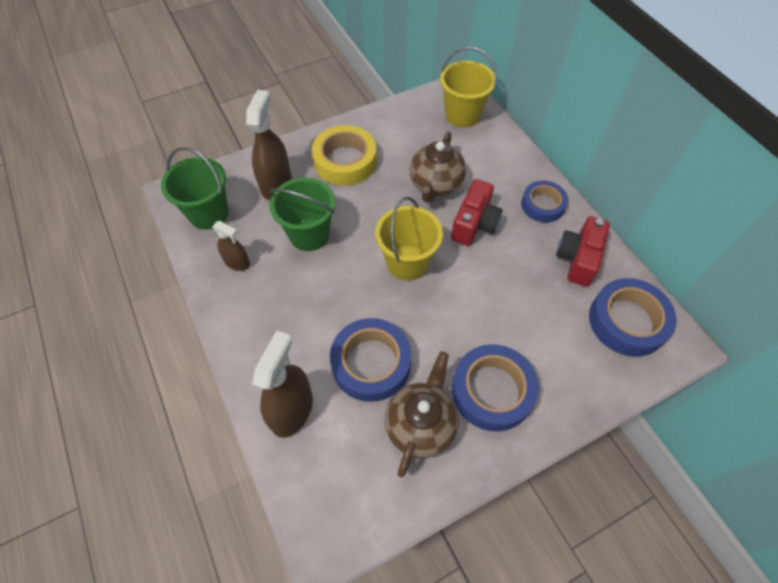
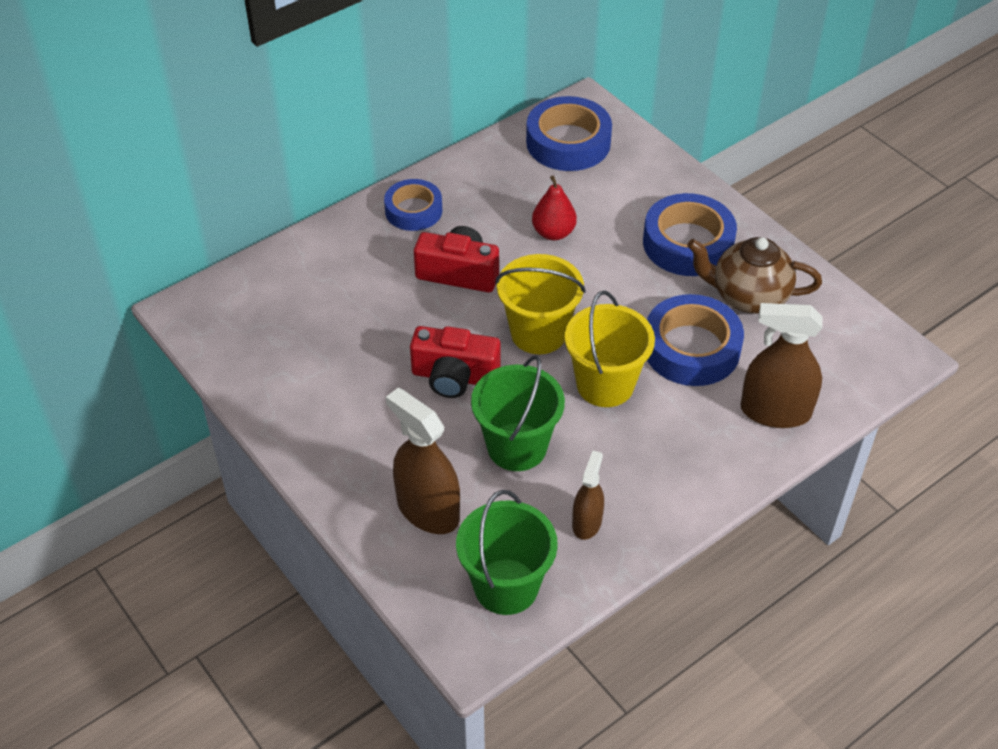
camera: 100 degrees left, 10 degrees down
(276, 184) = (428, 510): brown spray bottle -> brown spray bottle turned 45 degrees clockwise
(345, 161) = (365, 430): yellow tape -> none
(435, 185) = (397, 318): brown teapot -> none
(462, 115) = (247, 301): yellow bucket -> yellow bucket (605, 384)
(512, 290) = (553, 233): none -> red pear
(578, 259) = (492, 179): red camera -> red camera (454, 376)

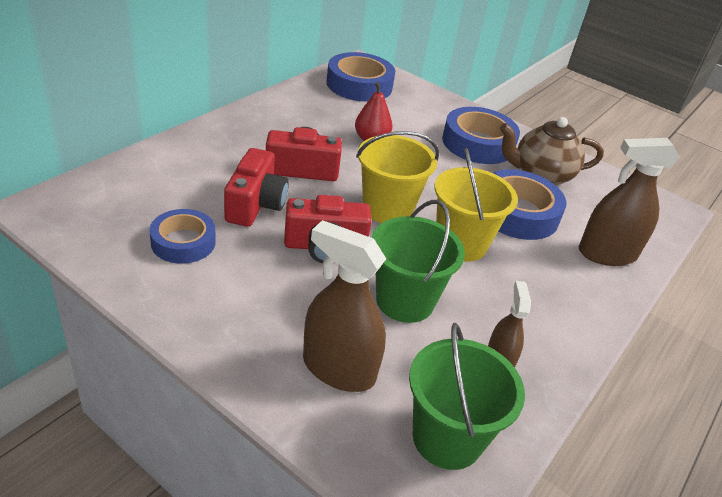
camera: 20 degrees left, 10 degrees down
(395, 318) = (255, 204): none -> red camera
(413, 210) = (249, 128): blue tape -> blue tape (183, 242)

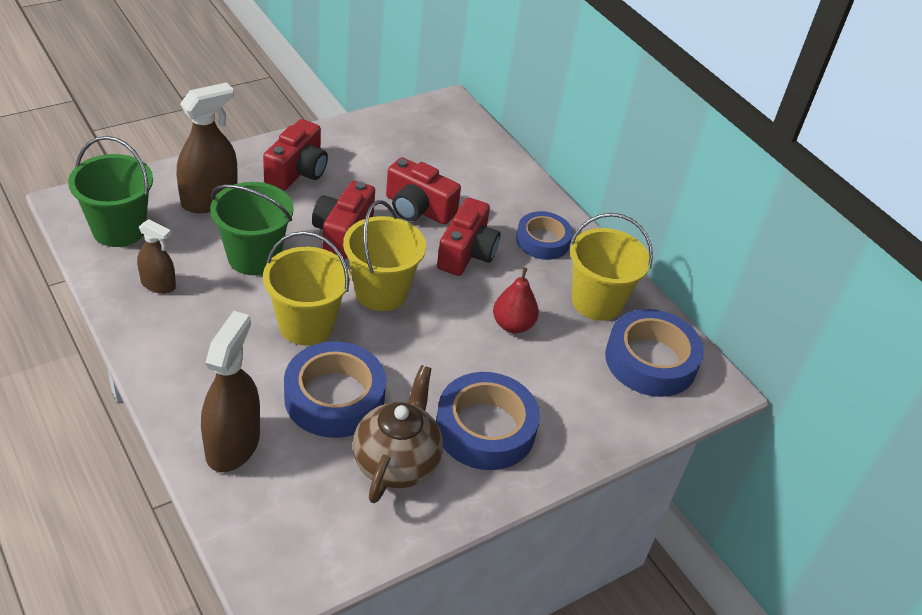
camera: 110 degrees right, 5 degrees up
(183, 242) = (382, 160): blue tape -> blue tape (543, 241)
(239, 305) = (297, 171): none -> red camera
(316, 105) = (597, 302): none -> yellow bucket

